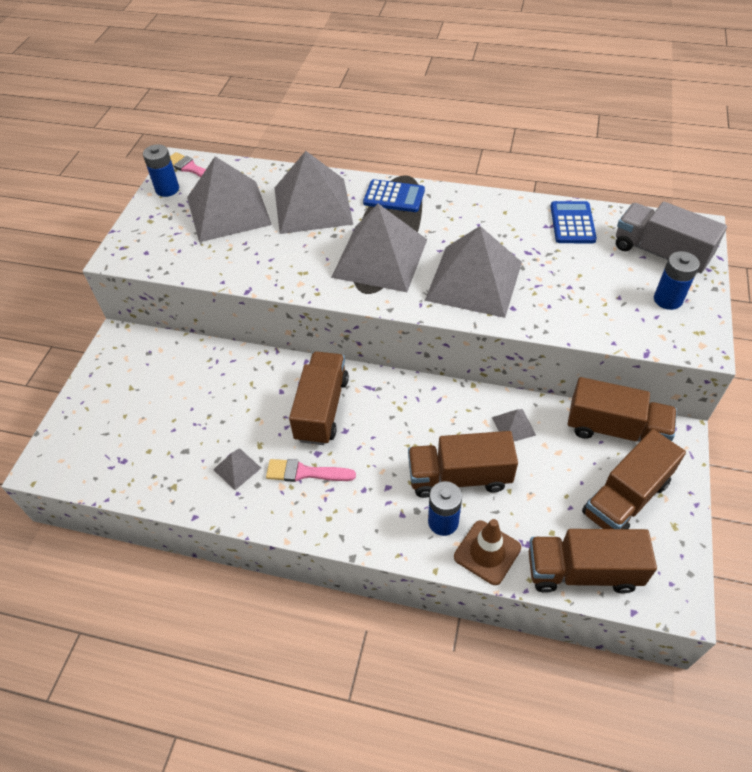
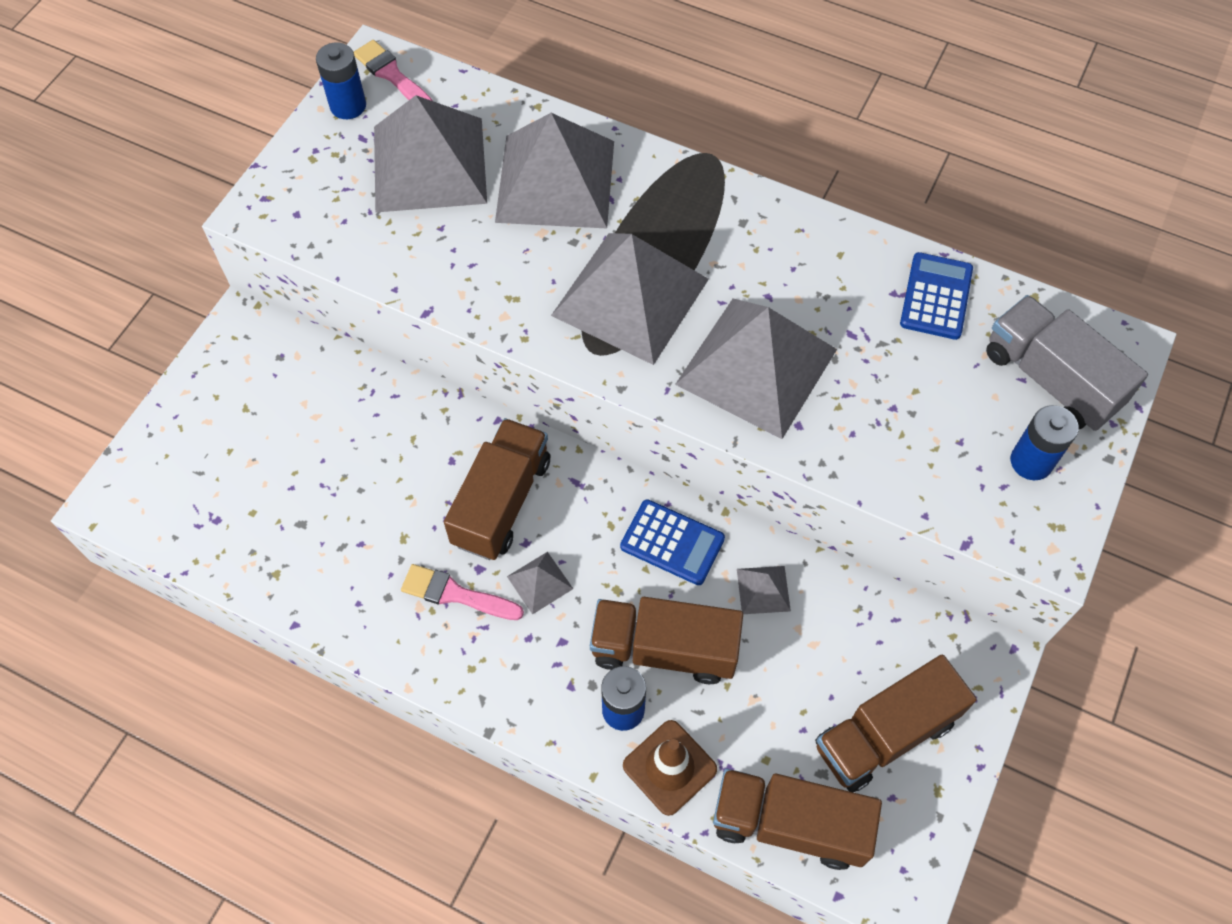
camera: 10 degrees right, 10 degrees up
(237, 468) = (365, 566): grey pyramid -> grey pyramid (540, 582)
(394, 197) = (681, 191): blue calculator -> blue calculator (672, 543)
(615, 429) = (907, 628): brown truck -> none

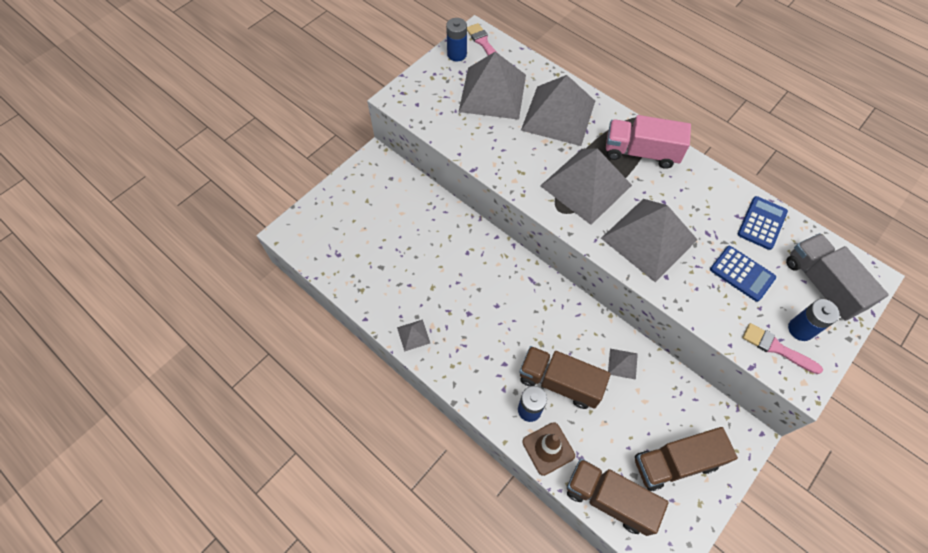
camera: 15 degrees right, 0 degrees up
(455, 594) = (453, 324): pink brush -> pink brush (776, 348)
(501, 502) = (489, 280): brown truck -> none
(540, 582) = (499, 329): grey pyramid -> grey pyramid (413, 335)
(672, 543) = (577, 325): blue calculator -> blue calculator (742, 273)
(712, 218) = (641, 152): none -> pink truck

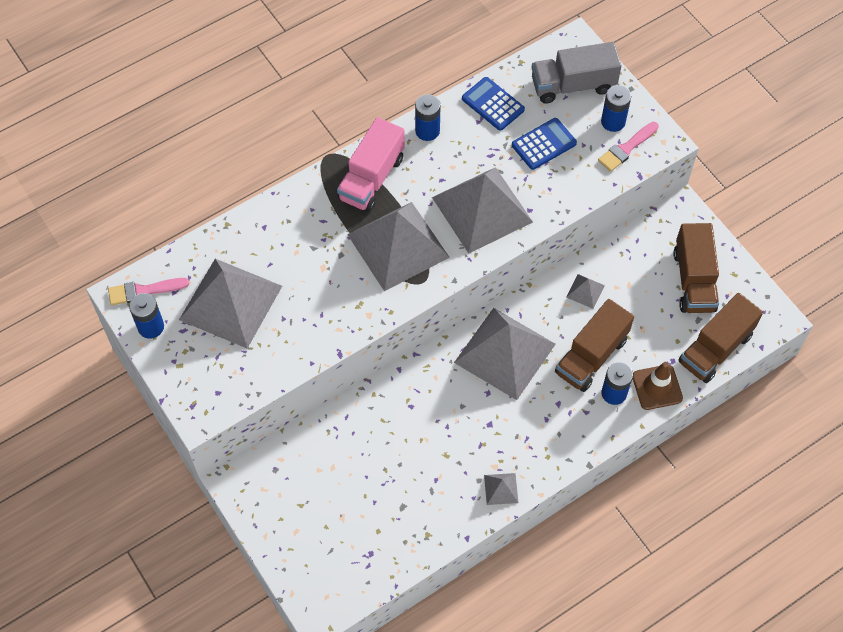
camera: 75 degrees left, 0 degrees up
(558, 115) = (290, 242): grey pyramid -> grey pyramid (504, 353)
(707, 180) = (427, 131): none -> blue battery

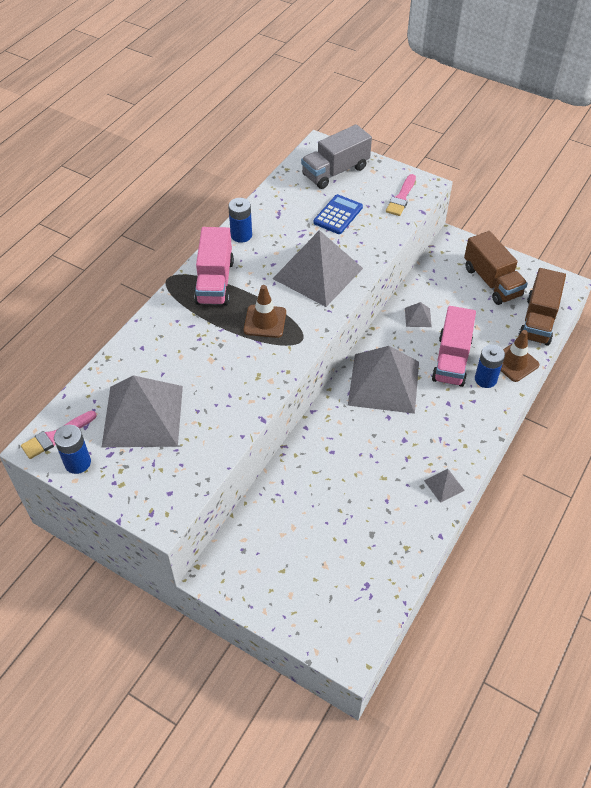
camera: 25 degrees left, 10 degrees down
(398, 245) = (265, 321): grey pyramid -> brown traffic cone
(493, 104) = (282, 202): blue calculator -> none
(591, 356) = (451, 360): brown truck -> pink truck
(613, 122) = (380, 184): blue battery -> none

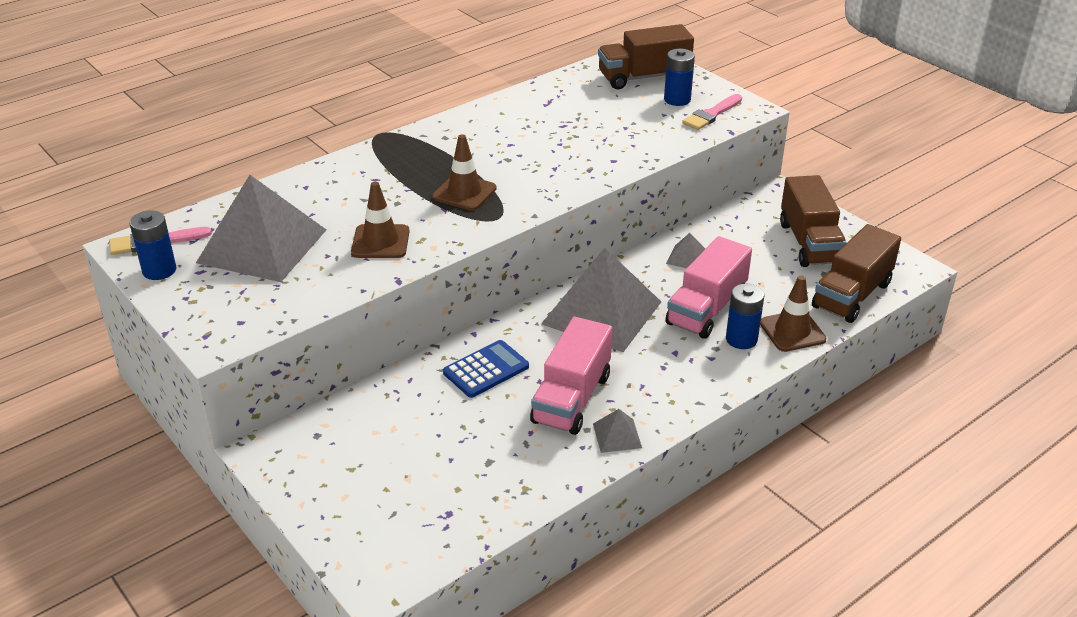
camera: 20 degrees right, 15 degrees down
(215, 282) = (431, 146): pink truck -> pink truck (571, 398)
(229, 386) = (380, 242): none -> brown traffic cone
(241, 235) = (490, 112): blue battery -> blue battery (677, 99)
(317, 273) = (559, 162): grey pyramid -> none
(335, 171) = (643, 77): grey truck -> brown truck
(338, 215) = (620, 116): blue calculator -> blue calculator (486, 370)

